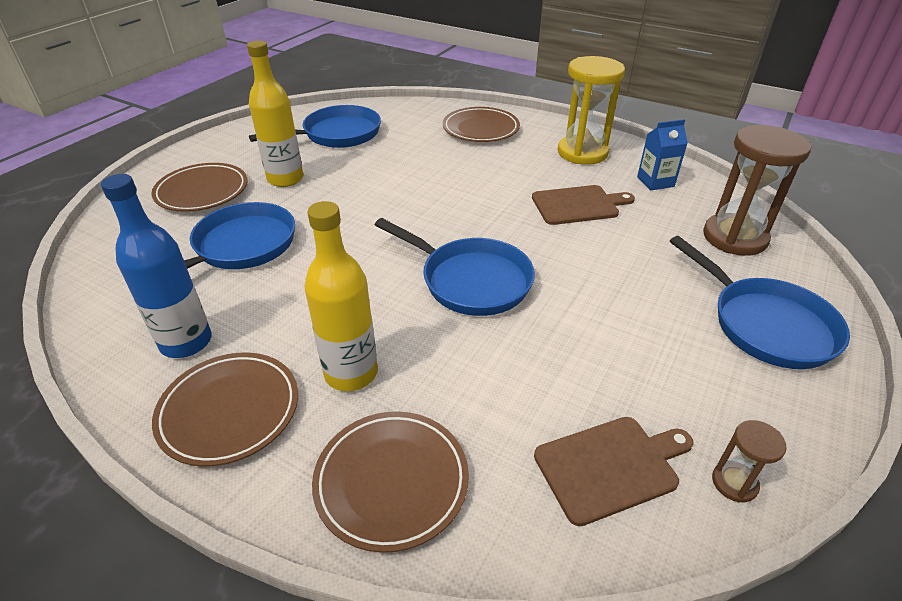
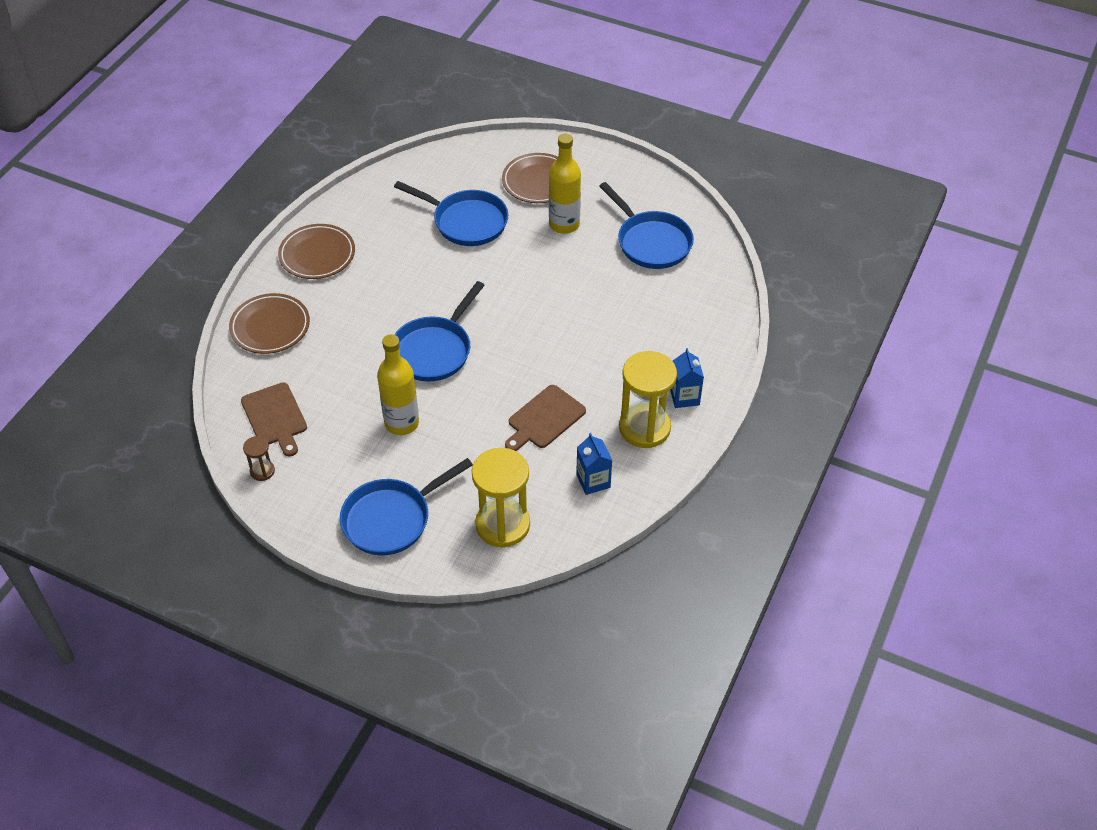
camera: 85 degrees right, 10 degrees up
(186, 342) = (370, 222): blue bottle -> none
(351, 373) = (344, 300): yellow bottle -> yellow bottle (402, 423)
(480, 129) = (683, 347): brown plate -> none
(542, 132) = (684, 397): none -> blue carton
(578, 205) = (544, 419): brown cutting board -> brown cutting board turned 60 degrees clockwise
(734, 237) = (502, 525): brown hourglass -> yellow hourglass

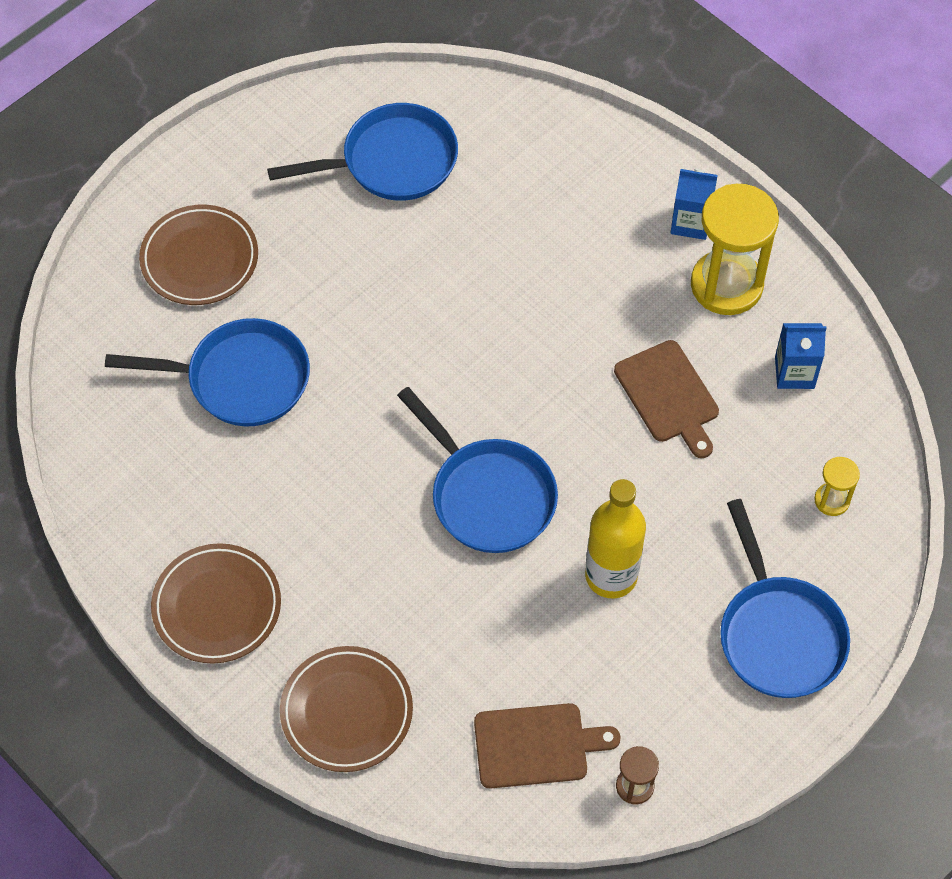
camera: 70 degrees left, 10 degrees up
(466, 222) = (240, 379): blue pan -> blue pan turned 45 degrees clockwise
(502, 525) = (832, 500): yellow hourglass -> yellow hourglass, size x0.46
(564, 224) = (307, 255): yellow bottle -> none

